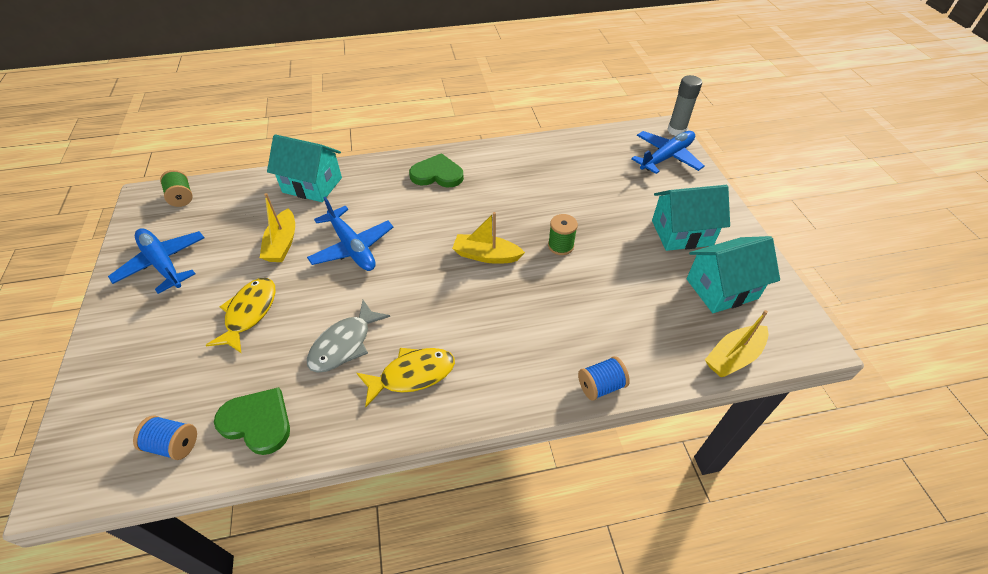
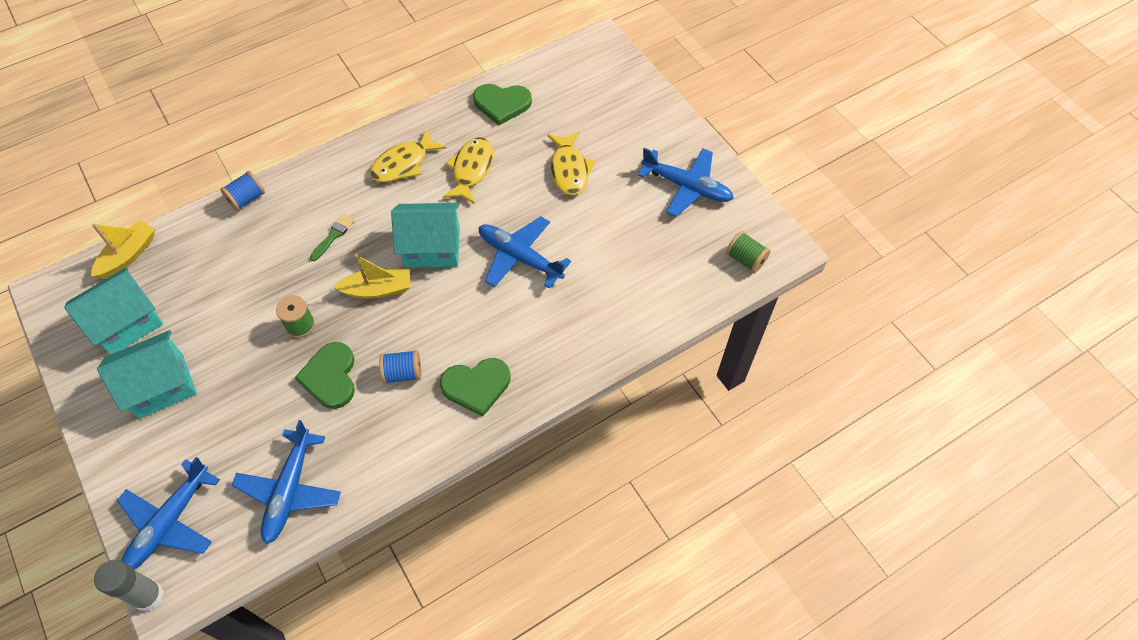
camera: 160 degrees right, 10 degrees up
(173, 444) = (549, 78): blue spool -> blue spool (403, 373)
(282, 243) = (592, 240): yellow boat -> none
(312, 185) = (616, 321): turquoise house -> turquoise house (432, 247)
(344, 344) = (471, 170): grey fish -> yellow fish
(513, 315) = (333, 236): none -> green brush
(543, 205) = (330, 377): none -> green heart
(584, 154) = (290, 490): none -> blue plane

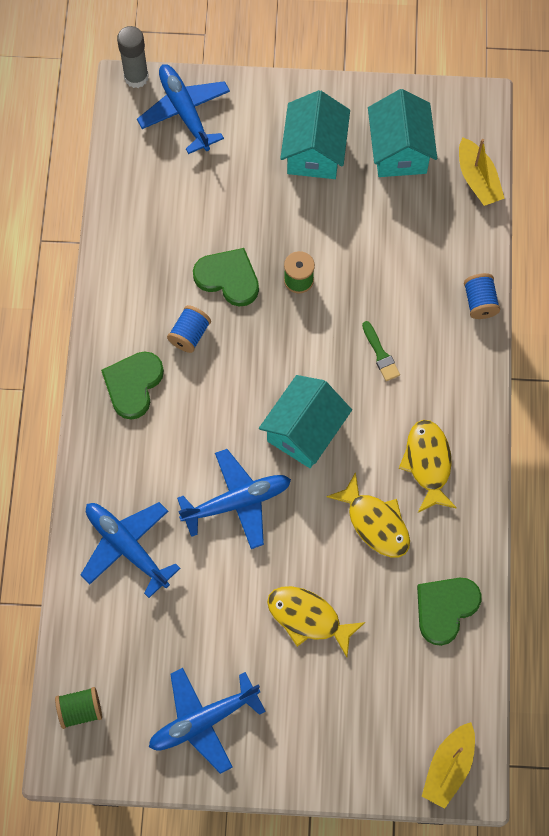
camera: 125 degrees right, 10 degrees up
(290, 490) = (148, 201): blue plane -> blue plane (127, 547)
(377, 289) = (291, 360): yellow boat -> yellow boat (448, 767)

